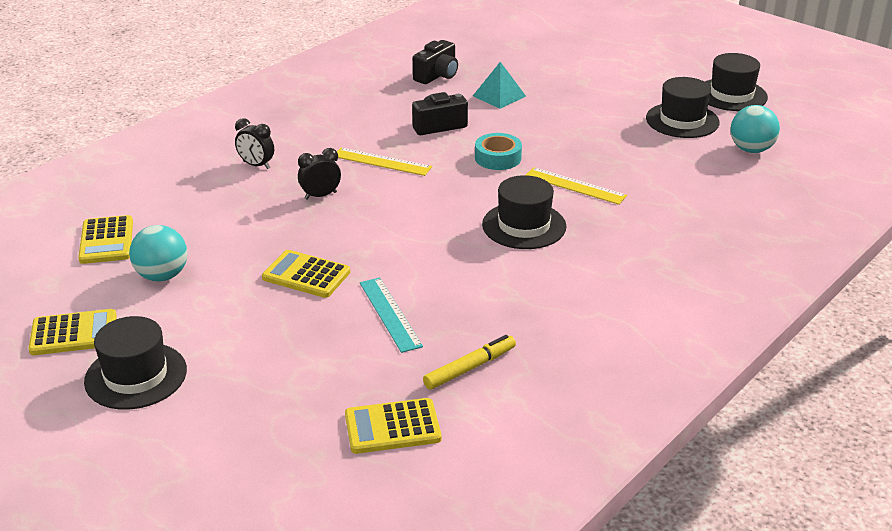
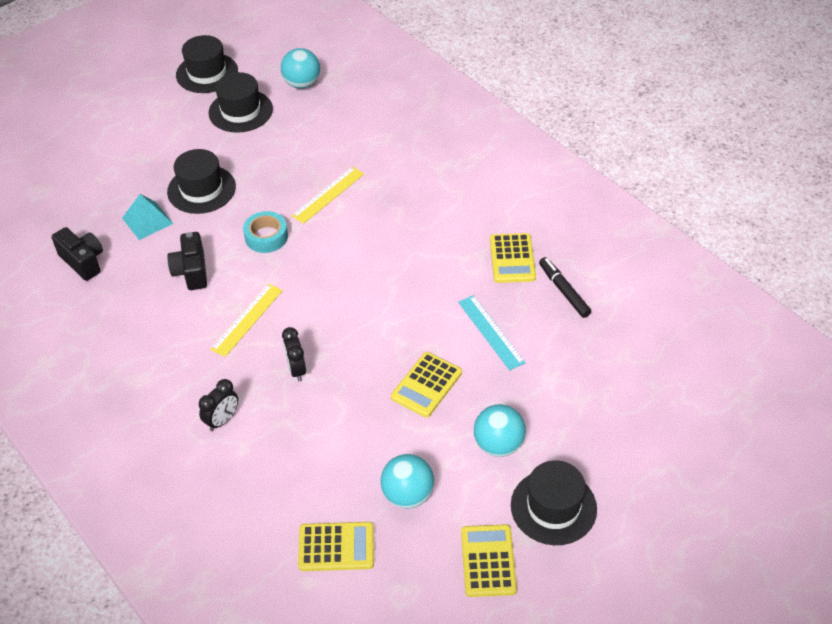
camera: 80 degrees left, 15 degrees up
(224, 330) = (498, 444): none -> turquoise ball
(390, 314) = (491, 332): turquoise ruler -> turquoise ruler turned 75 degrees clockwise
(392, 427) = (626, 341): yellow calculator -> yellow calculator (512, 259)
(469, 368) = (564, 291): yellow marker -> black marker
(524, 225) = (381, 235): black hat -> black hat (201, 189)

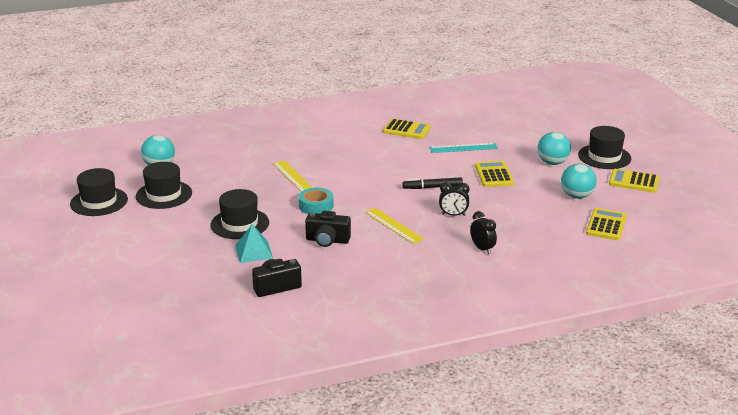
camera: 70 degrees left, 20 degrees down
(426, 385) = (494, 175): yellow calculator -> yellow calculator turned 150 degrees counterclockwise
(564, 291) = (445, 121): black marker -> black marker (432, 187)

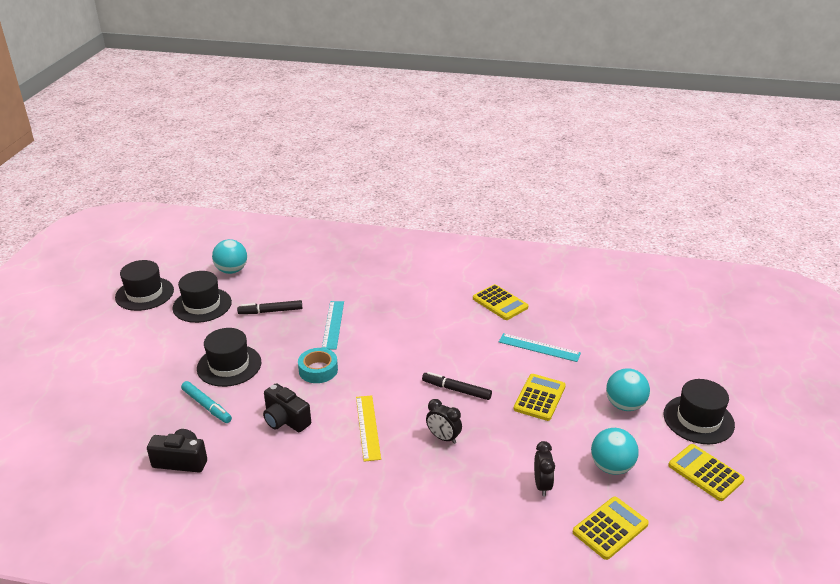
camera: 30 degrees right, 5 degrees up
(230, 182) = (271, 311): none -> black marker
(254, 251) = (207, 406): turquoise pyramid -> turquoise marker
(293, 176) = (333, 324): yellow ruler -> turquoise ruler
(482, 249) = (430, 501): black clock -> black clock (542, 485)

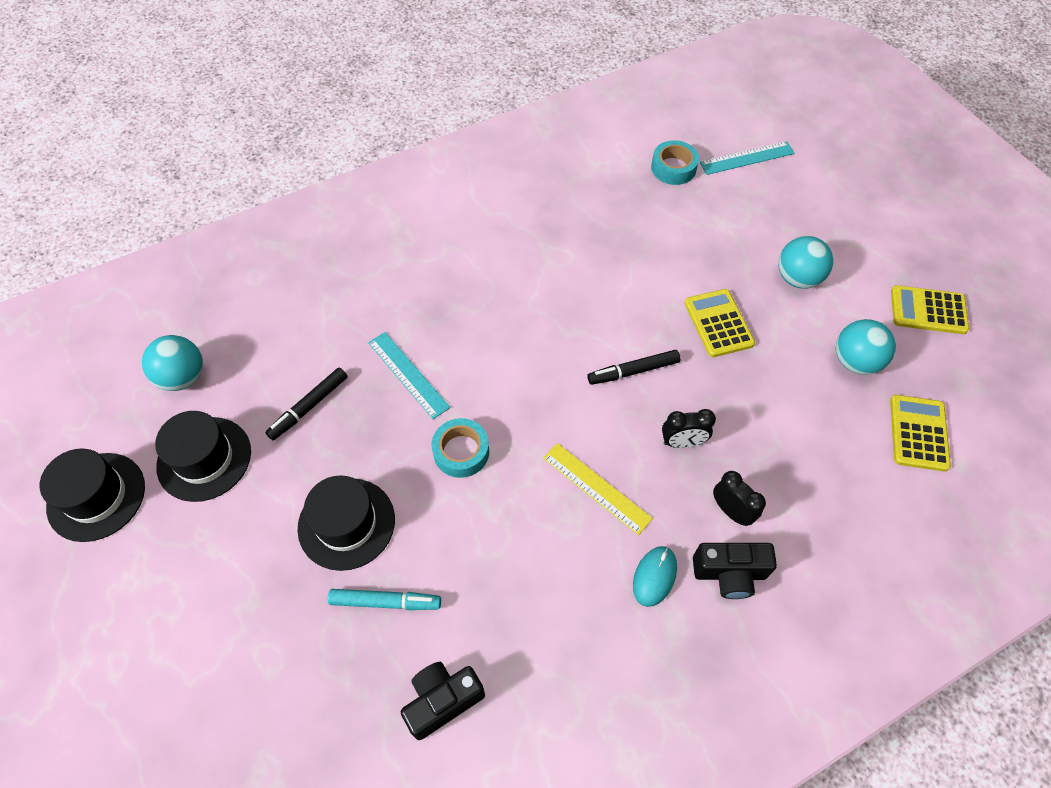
camera: 40 degrees left, 25 degrees up
(285, 420) = (499, 548): black camera -> black camera (729, 574)
(348, 484) = (654, 576): none -> turquoise mouse
(500, 303) = (559, 222): yellow calculator -> none
(539, 347) = (656, 258): turquoise ruler -> turquoise ruler (747, 158)
(542, 485) = (822, 429): black clock -> black clock (731, 511)
(607, 312) = (673, 168): none -> turquoise tape
(698, 419) = (869, 252): black hat -> none

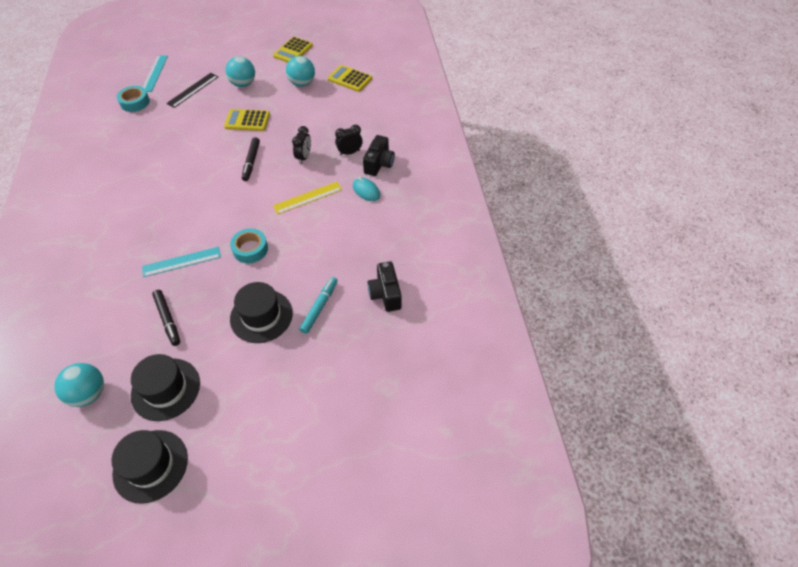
camera: 70 degrees left, 5 degrees down
(741, 221) = (193, 90): none -> black ruler

